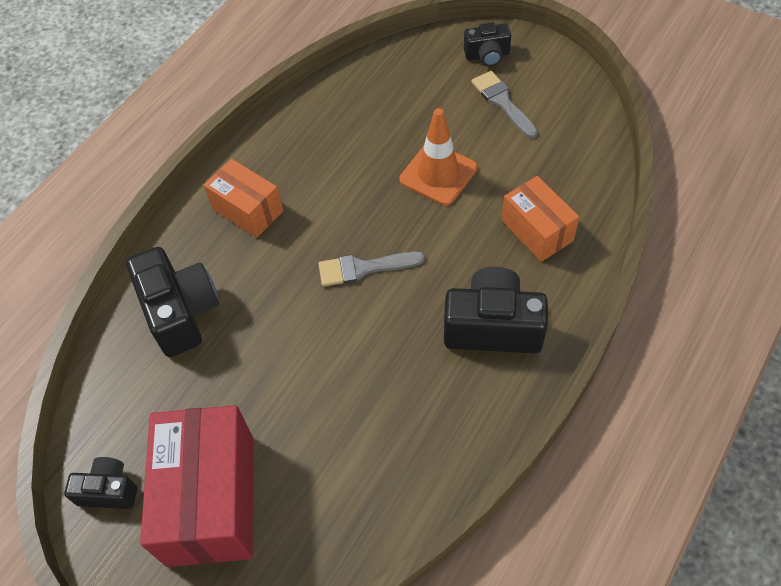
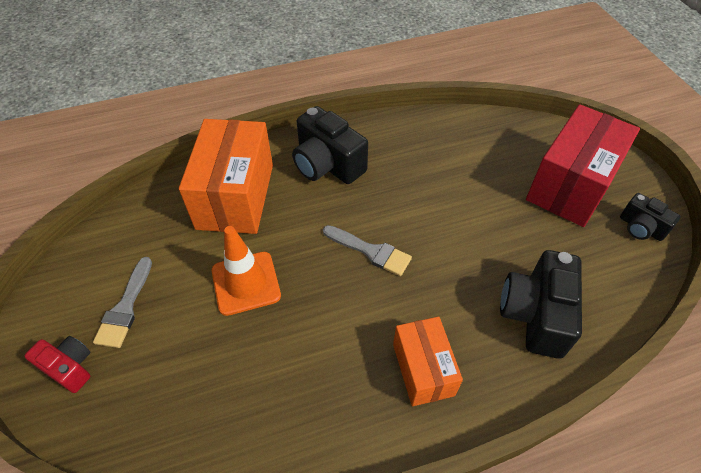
camera: 145 degrees left, 5 degrees down
(487, 55) = (69, 368): black camera -> red camera
(537, 230) = (235, 196): orange box -> orange box, size x1.71

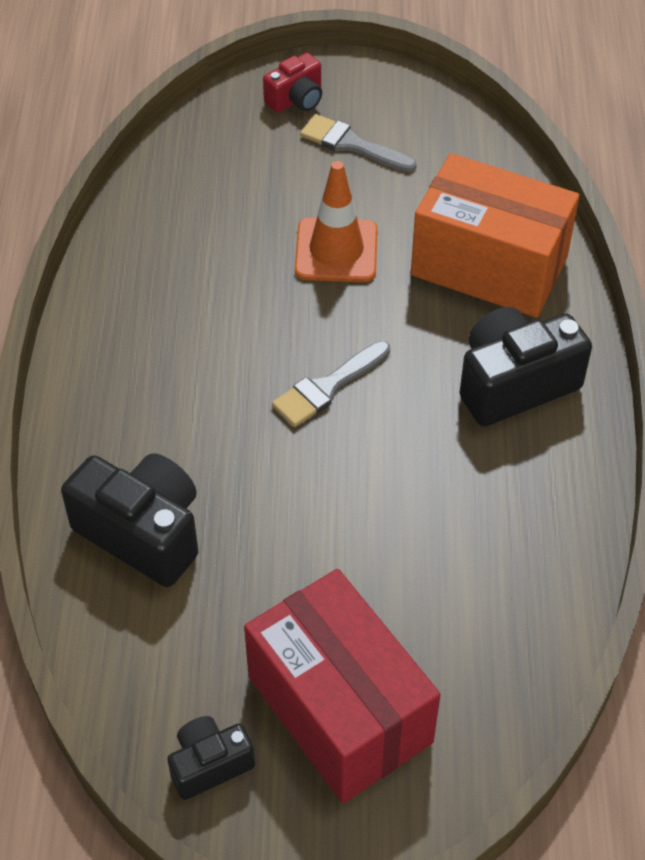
camera: 110 degrees right, 0 degrees up
(423, 369) = (136, 384): orange box -> none

